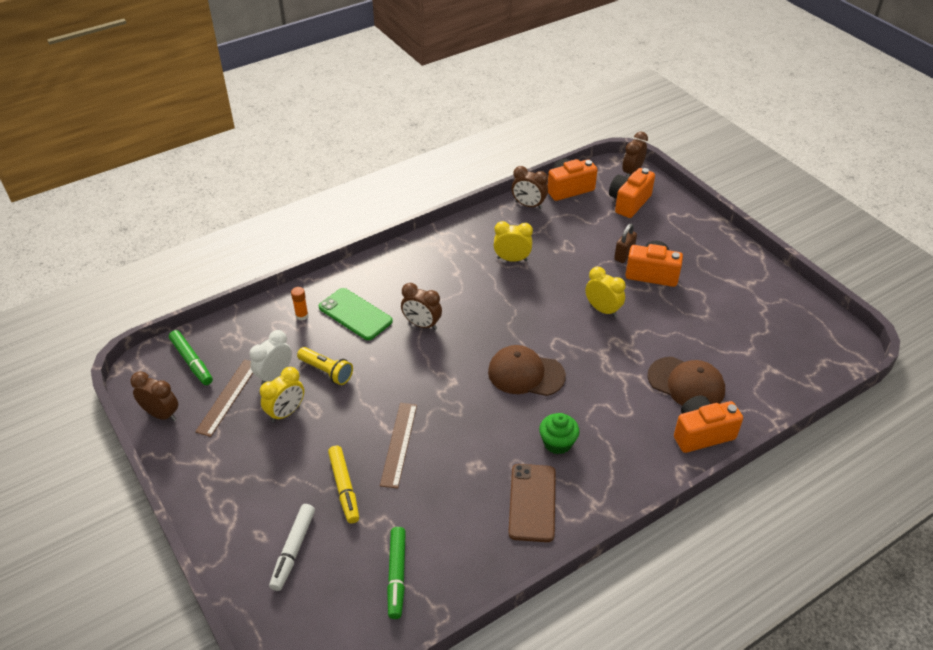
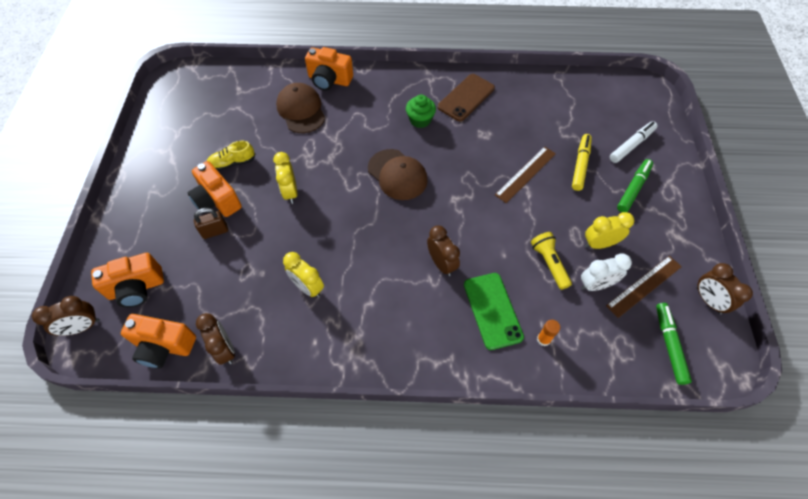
camera: 145 degrees left, 15 degrees up
(396, 575) = (573, 102): green marker -> green marker (633, 188)
(680, 305) = (232, 163): none -> yellow shoe

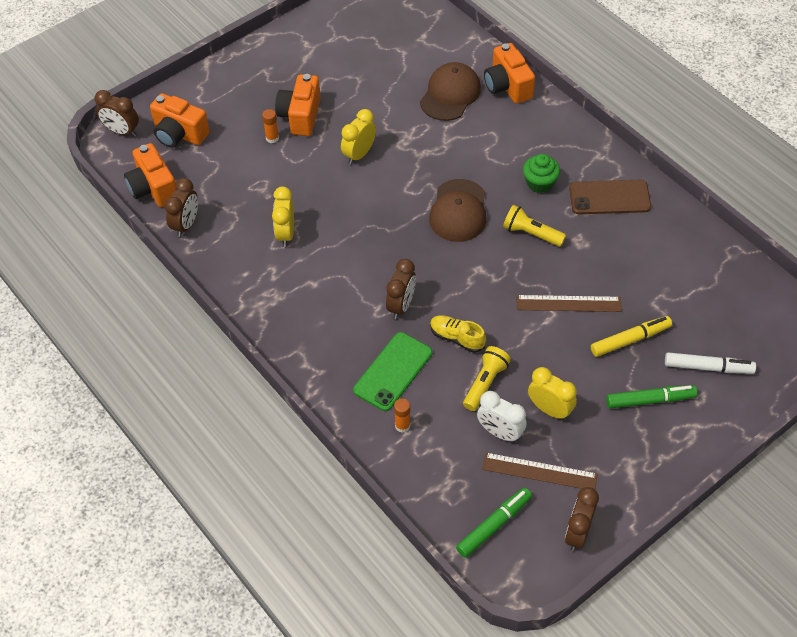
camera: 50 degrees right, 5 degrees down
(215, 231) = (272, 138): brown padlock -> orange glue stick
(232, 163) = (345, 95): yellow shoe -> yellow shoe (457, 338)
(454, 152) = (531, 234): none -> yellow flashlight

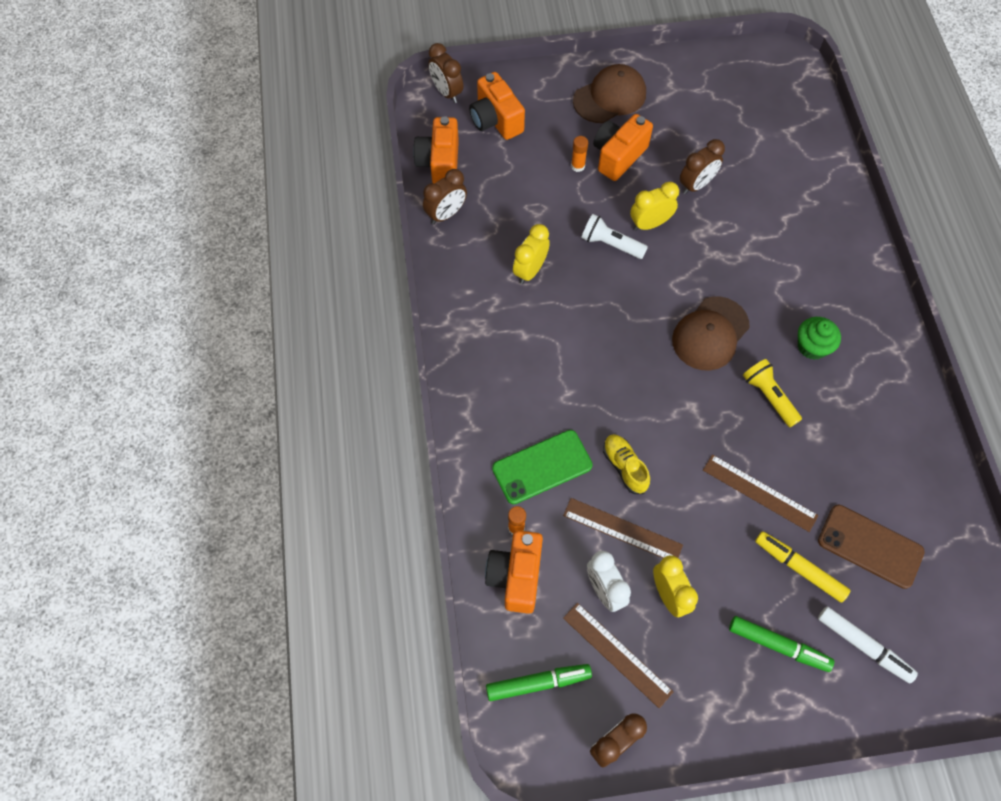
camera: 30 degrees right, 10 degrees up
(338, 183) = (611, 244): none -> white flashlight
(401, 305) = (592, 403): brown clock -> brown clock (696, 185)
(450, 94) = (780, 205): brown cap -> brown cap (610, 97)
(485, 383) = (622, 530): yellow flashlight -> brown ruler
(507, 86) = (844, 224): orange camera -> orange camera (516, 576)
(609, 197) = (876, 400): brown phone -> brown phone (870, 546)
(630, 340) = (799, 568): yellow marker -> yellow marker turned 150 degrees counterclockwise

